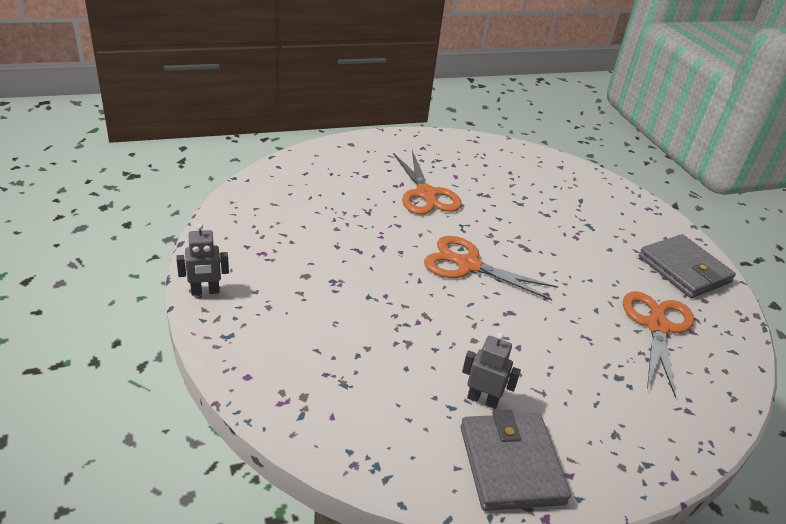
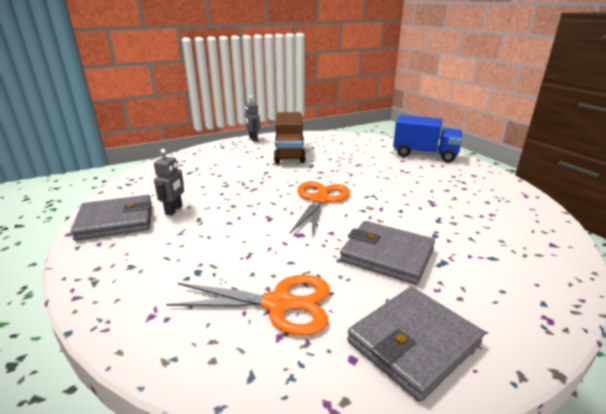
camera: 85 degrees right, 10 degrees down
(304, 262) = (289, 154): none -> brown truck
(353, 155) = (424, 155): none -> blue truck
(425, 194) = (402, 180): orange scissors -> none
(581, 250) = (387, 255): none -> grey wallet

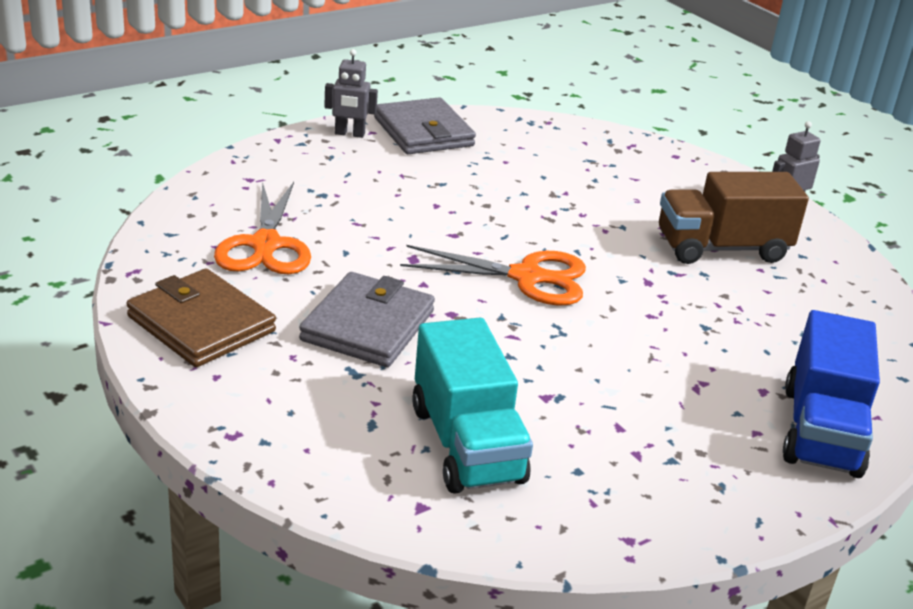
camera: 80 degrees right, 5 degrees up
(174, 210) = (460, 164): grey robot -> grey robot (349, 134)
(413, 343) = (201, 324): grey wallet -> brown wallet
(489, 228) = (466, 444): none -> turquoise truck

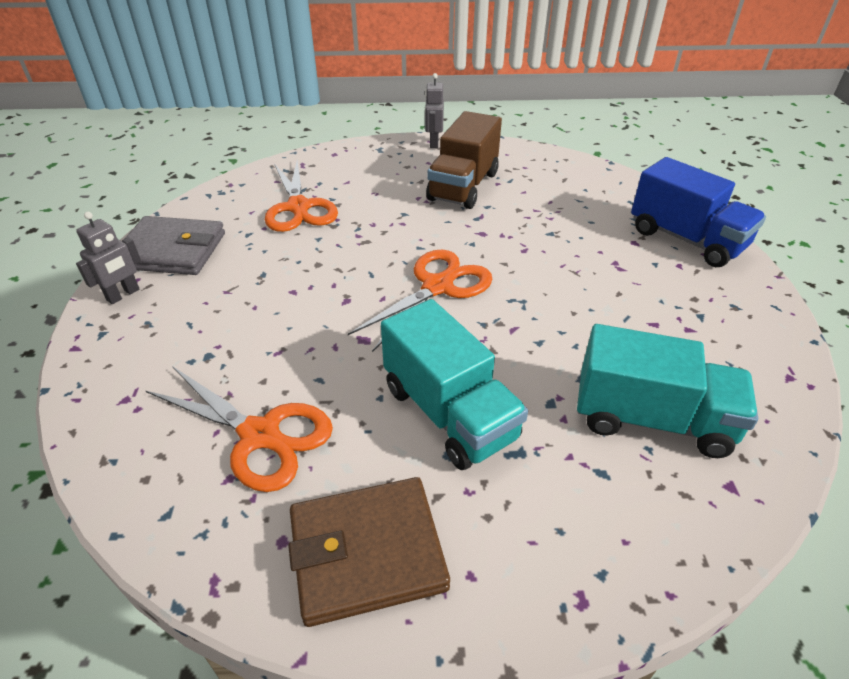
camera: 55 degrees left, 10 degrees up
(367, 325) = (449, 413): grey wallet -> turquoise truck
(558, 167) = (299, 207): none -> orange scissors

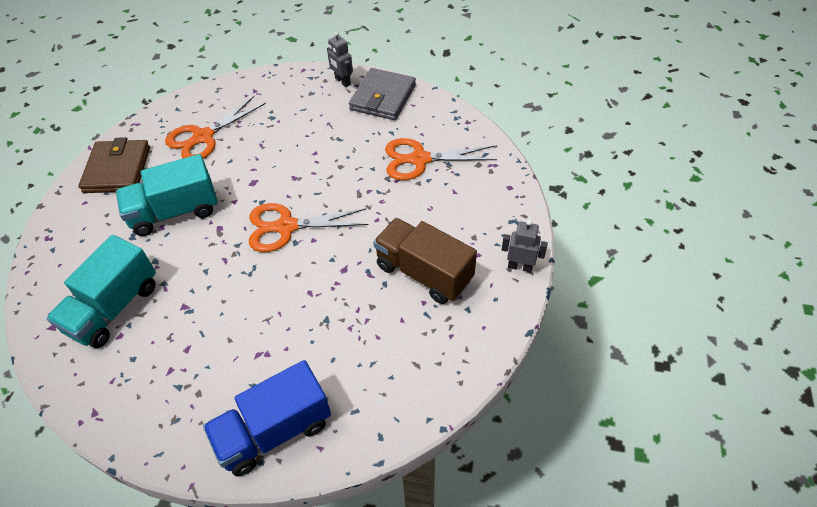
camera: 105 degrees right, 10 degrees up
(437, 287) = (286, 227): orange scissors -> orange scissors turned 120 degrees clockwise

